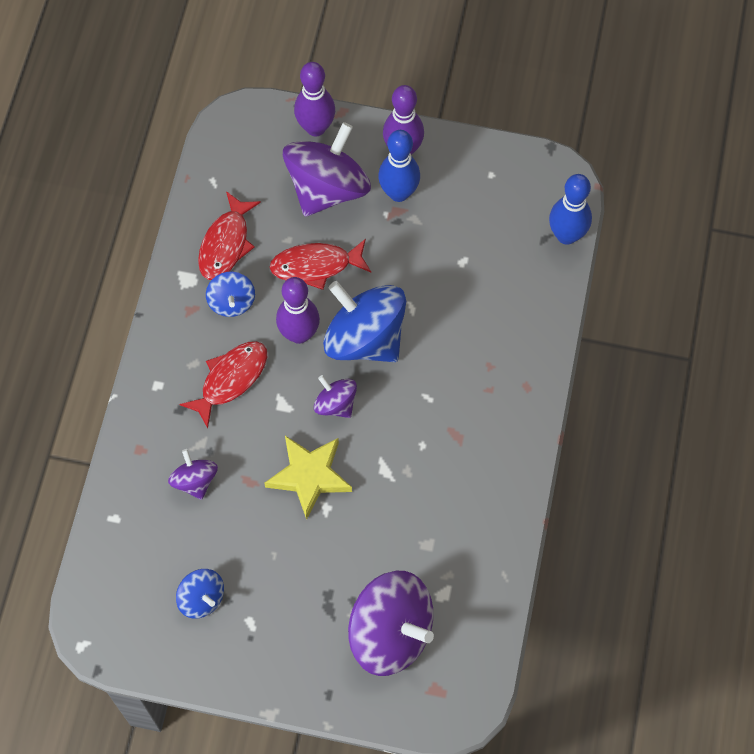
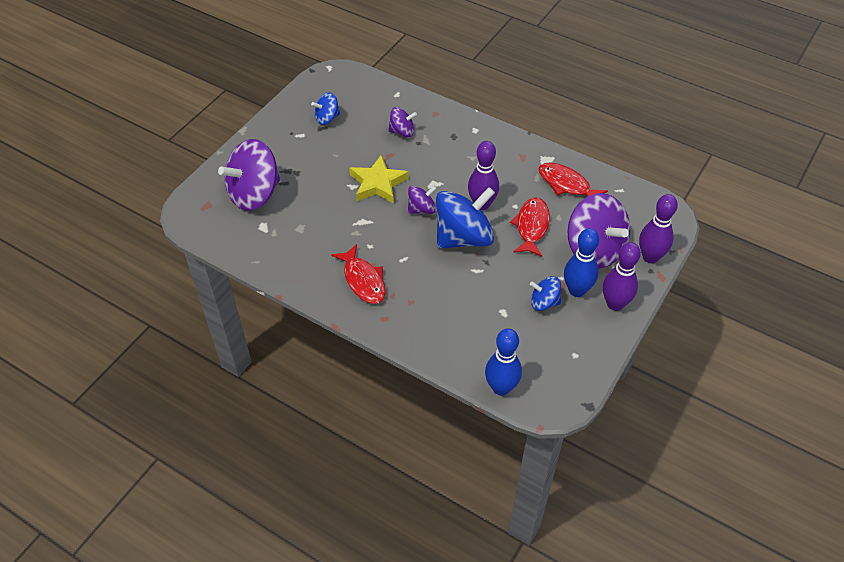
camera: 110 degrees right, 15 degrees down
(231, 302) = (520, 177): blue spinning top -> blue spinning top (544, 302)
(231, 379) = (463, 163): red fish -> red fish (363, 280)

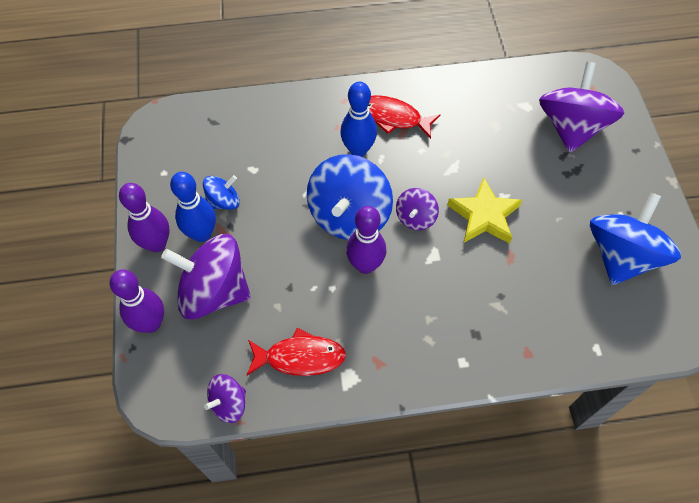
camera: 140 degrees right, 10 degrees up
(327, 118) = (621, 256): blue spinning top -> blue spinning top, size x1.99
(402, 132) = (532, 297): purple spinning top -> purple spinning top (229, 403)
(501, 388) = (206, 109): blue bowling pin -> blue bowling pin (358, 150)
(531, 226) = (296, 274): red fish -> none

